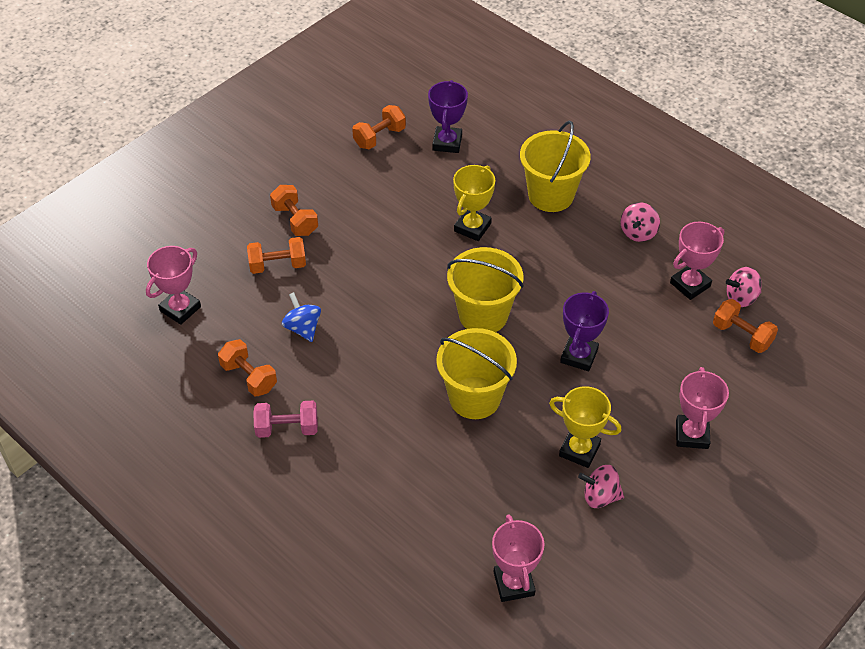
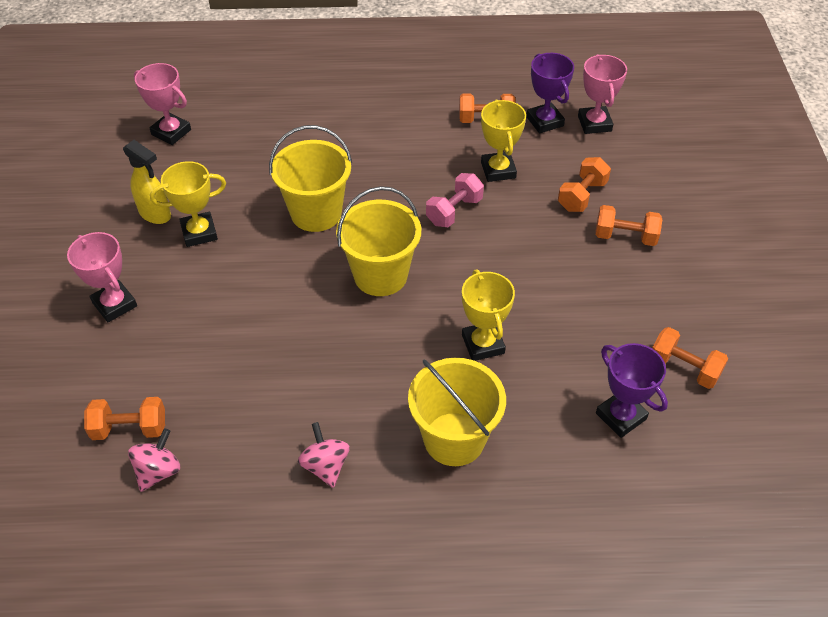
camera: 135 degrees right, 0 degrees up
(287, 428) = (419, 112): pink dumbbell -> pink dumbbell (454, 211)
(303, 328) = (498, 170): blue spinning top -> yellow trophy
(379, 137) = (684, 368): orange dumbbell -> orange dumbbell turned 60 degrees counterclockwise
(579, 356) = (266, 300): purple trophy -> purple trophy (544, 121)
(600, 496) = (155, 214): pink spinning top -> yellow spray bottle
(690, 284) = (223, 446): pink trophy -> none

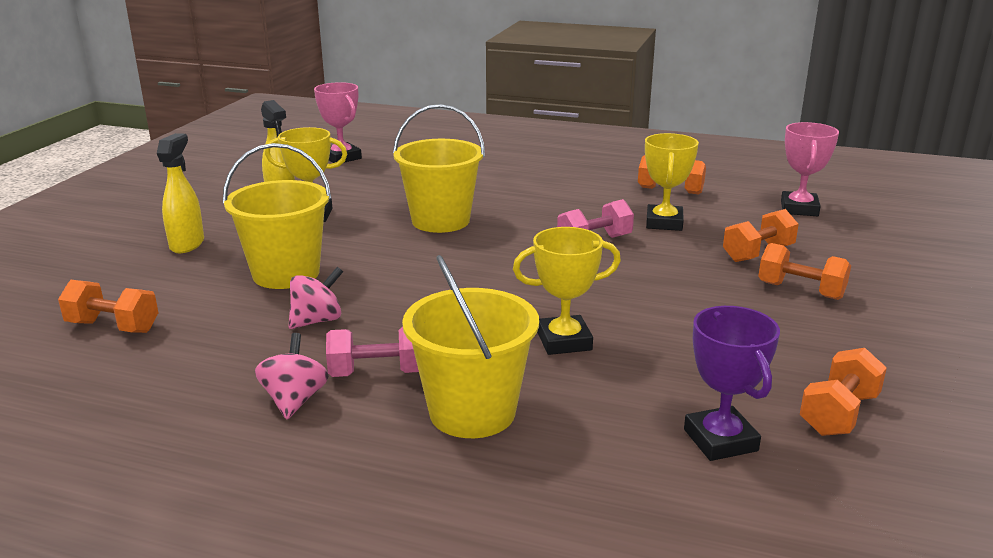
camera: 20 degrees right, 25 degrees down
(114, 304) = (187, 244): pink trophy -> yellow spray bottle
(158, 471) = (108, 364): pink spinning top -> pink spinning top (317, 320)
(368, 419) = (377, 373): none -> pink dumbbell
(380, 275) = (477, 270): yellow bucket -> yellow bucket (286, 274)
(483, 344) = (564, 341): yellow trophy -> yellow trophy turned 75 degrees clockwise
(544, 121) = (738, 200): purple trophy -> none
(684, 368) = (838, 414): orange dumbbell -> orange dumbbell turned 75 degrees clockwise

